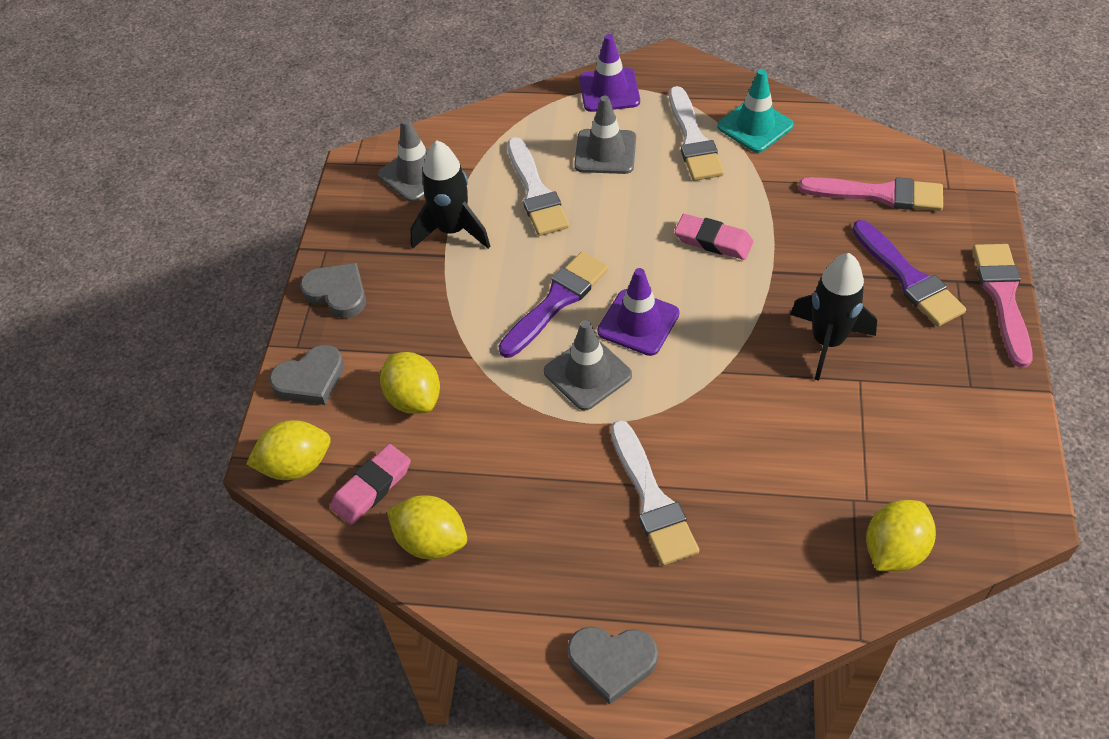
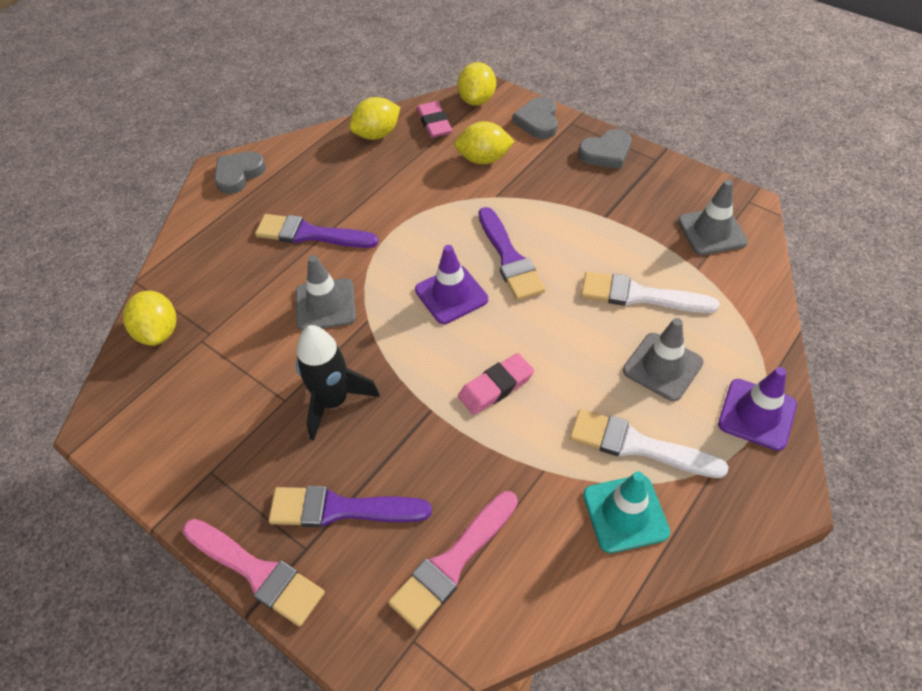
camera: 120 degrees right, 0 degrees up
(452, 231) = (628, 229): black rocket -> none
(587, 373) = (431, 247): grey traffic cone -> grey traffic cone (325, 304)
(652, 499) = (310, 234): white brush -> purple brush

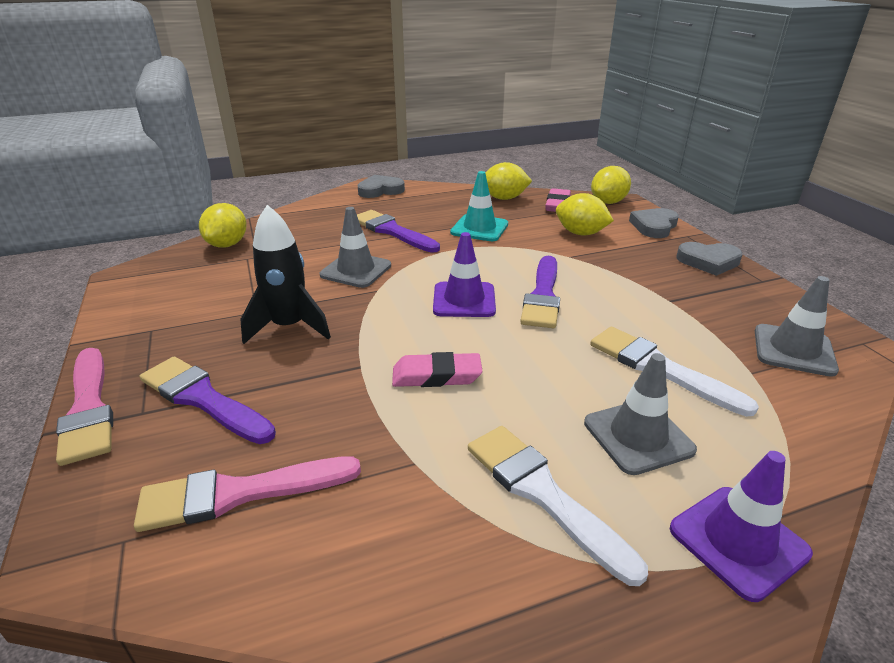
camera: 30 degrees right, 20 degrees down
(625, 513) = (465, 554): turquoise traffic cone -> turquoise traffic cone (479, 228)

